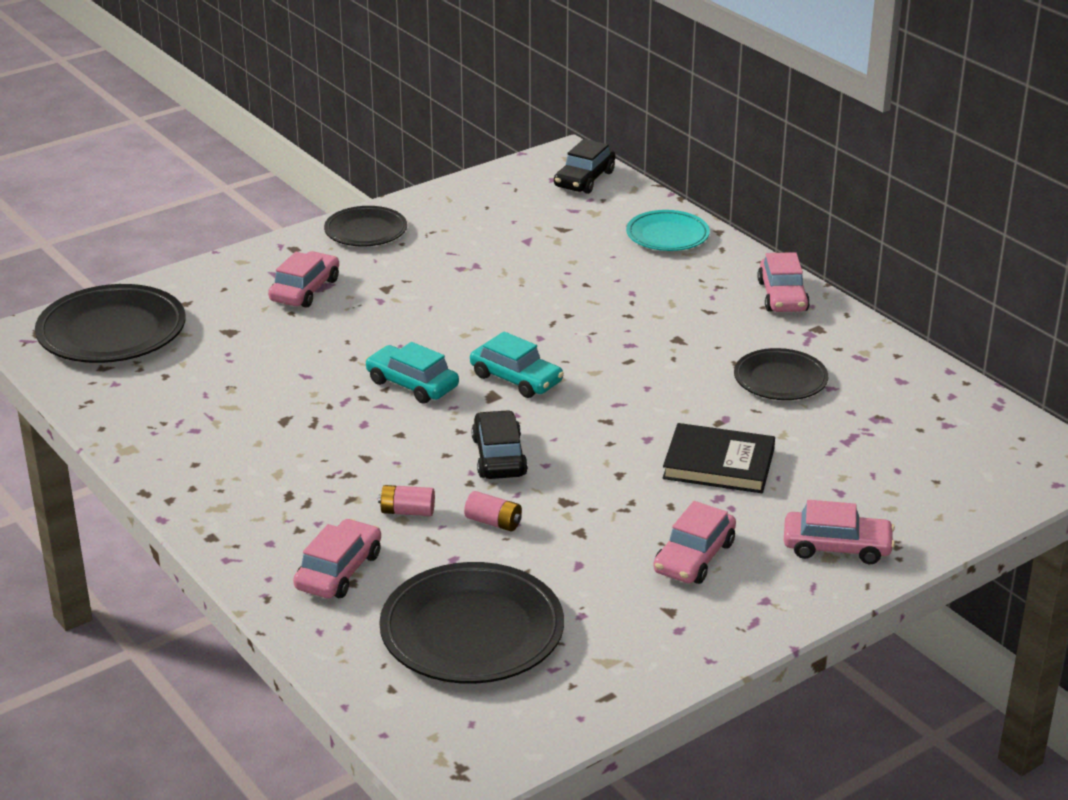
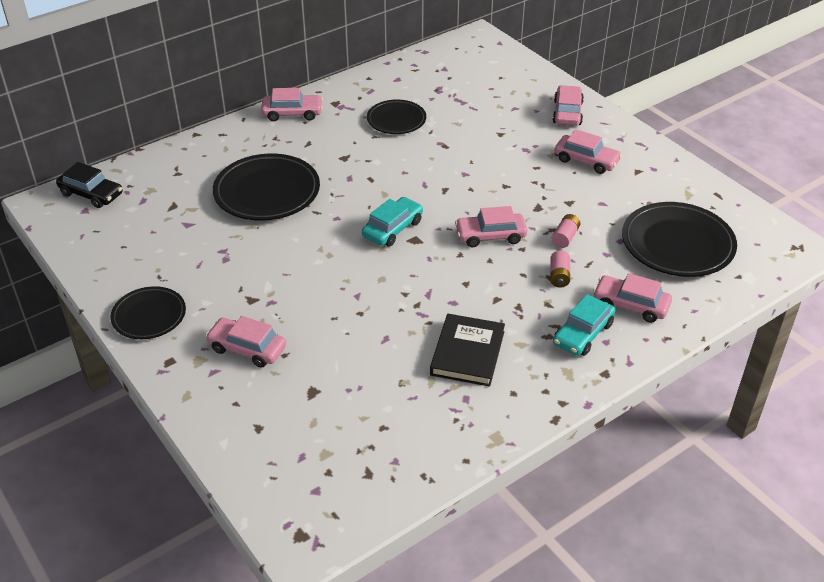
camera: 90 degrees left, 10 degrees up
(112, 332) = (307, 476): black plate -> black plate (267, 192)
(412, 384) = (399, 279): turquoise car -> turquoise car (583, 333)
(499, 457) = (490, 236): black car -> pink car
(667, 236) = (197, 156): turquoise plate -> none
(718, 464) = (491, 148): black book -> black book (467, 353)

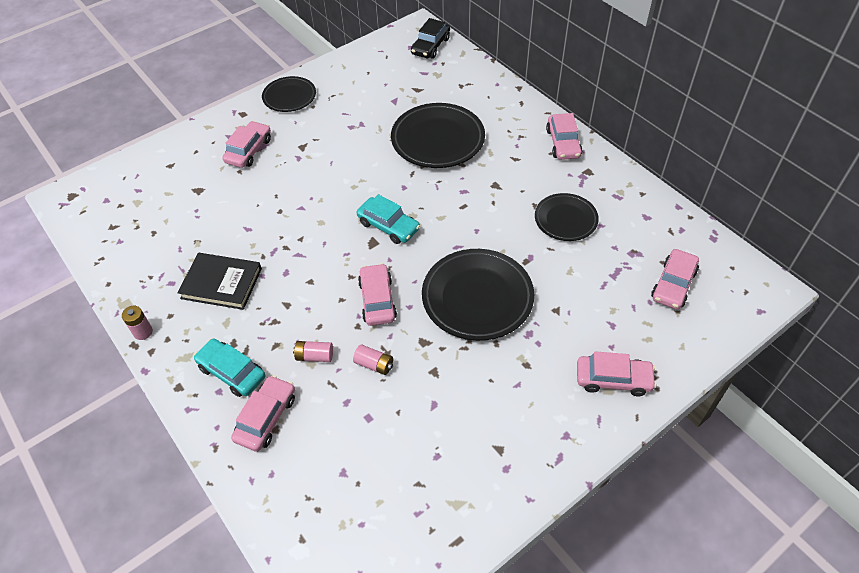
camera: 90 degrees right, 10 degrees up
(537, 413) = (143, 332): none -> pink battery
(586, 161) = (514, 394): pink car -> pink car (673, 285)
(677, 245) = (359, 477): black plate -> black plate (477, 298)

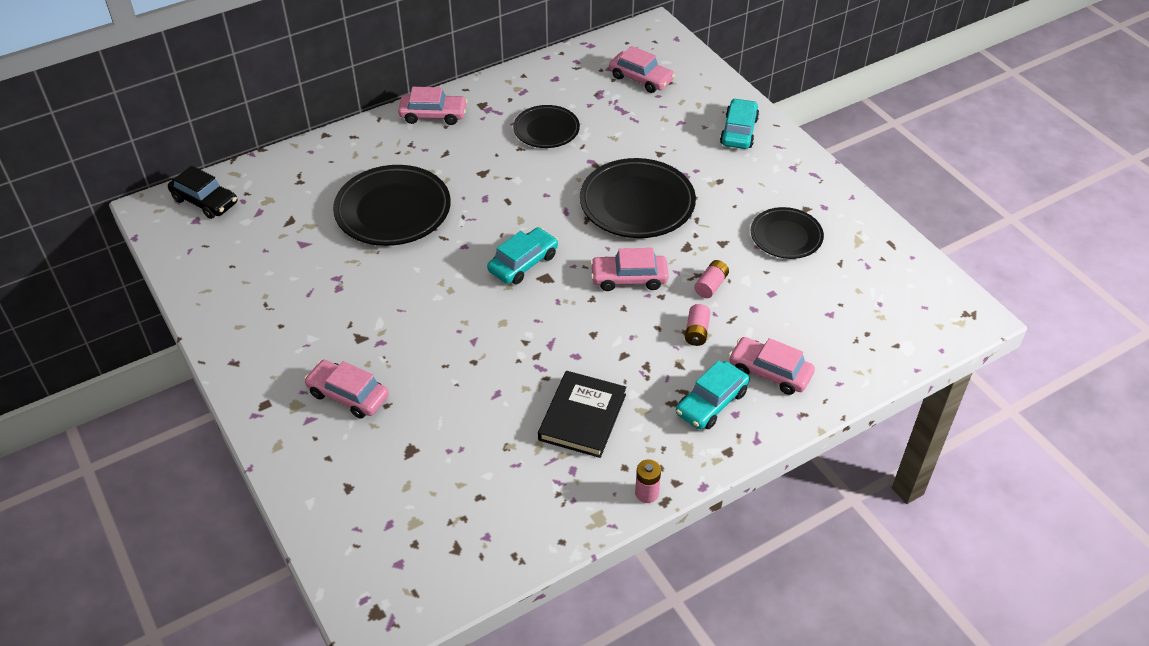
camera: 85 degrees left, 5 degrees down
(289, 97) = (249, 350): black plate -> black plate (786, 236)
(613, 379) = (739, 131): pink car -> turquoise car

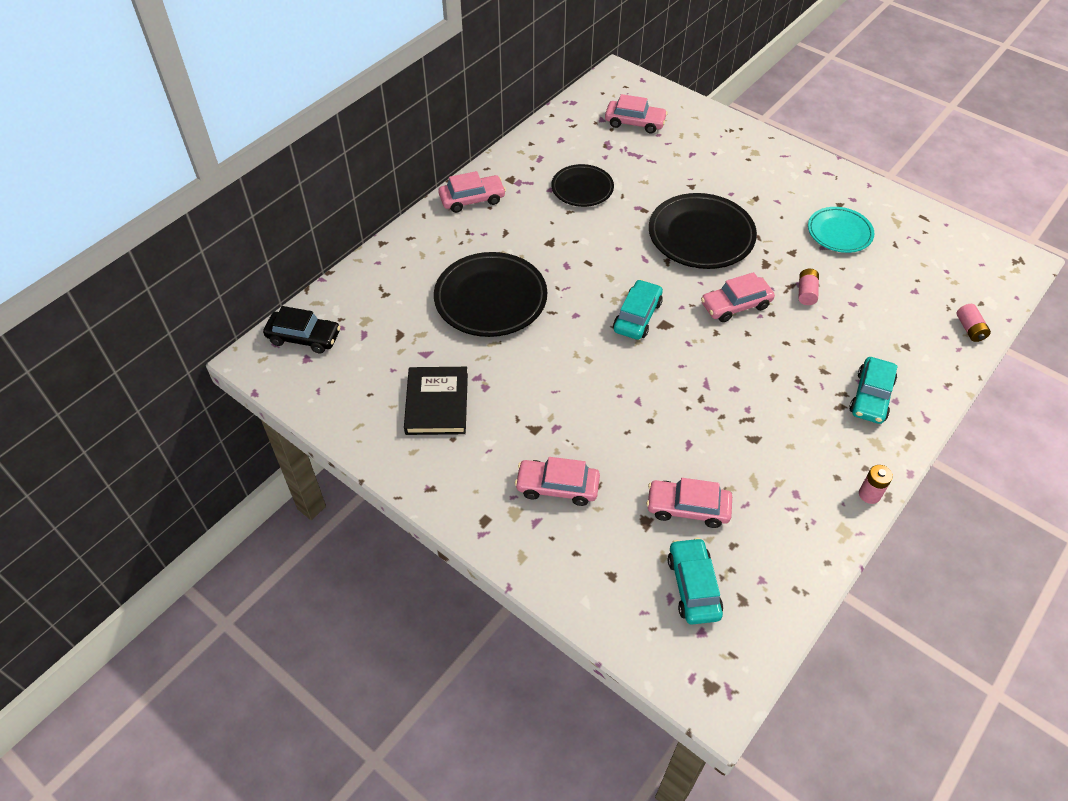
camera: 20 degrees left, 5 degrees up
(582, 417) = (774, 442): black book -> black book (437, 403)
(696, 332) = (820, 337): pink battery -> pink battery (969, 329)
(739, 131) = (745, 150): turquoise car -> turquoise car (693, 586)
(770, 372) = (900, 355): pink car -> pink car (688, 508)
(786, 236) = (839, 233): black plate -> turquoise plate

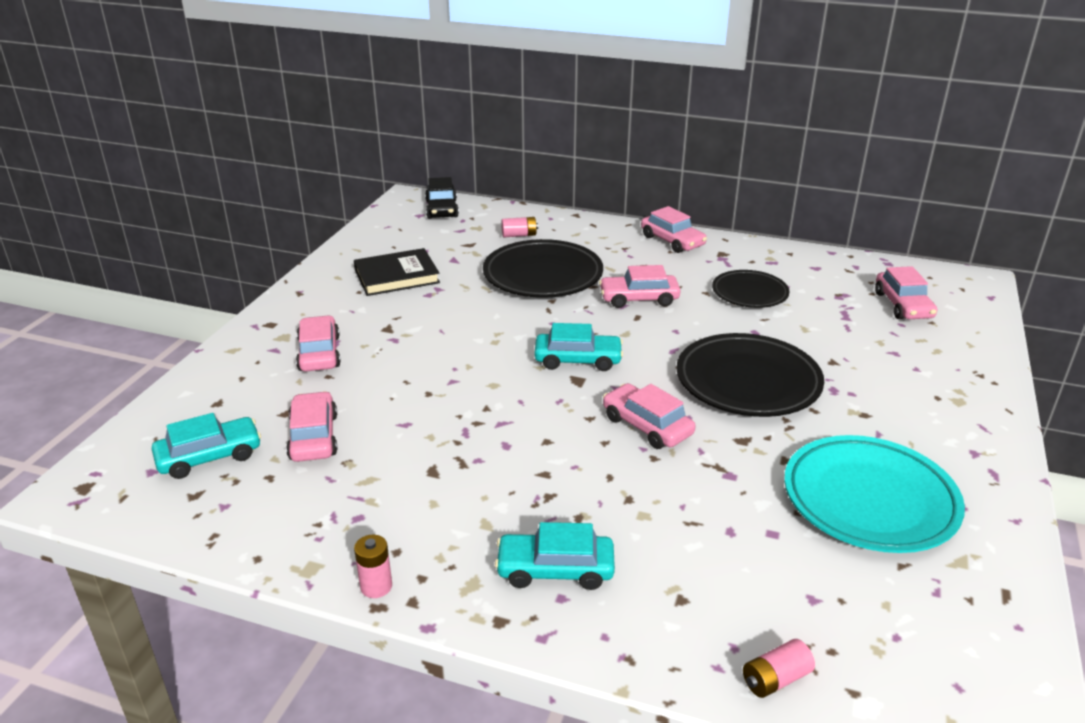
camera: 70 degrees right, 20 degrees down
(560, 252) = (639, 298): none -> pink car
(806, 293) = (716, 483): pink battery -> pink battery (519, 235)
(839, 233) = (869, 500): turquoise plate -> turquoise plate, size x1.64

